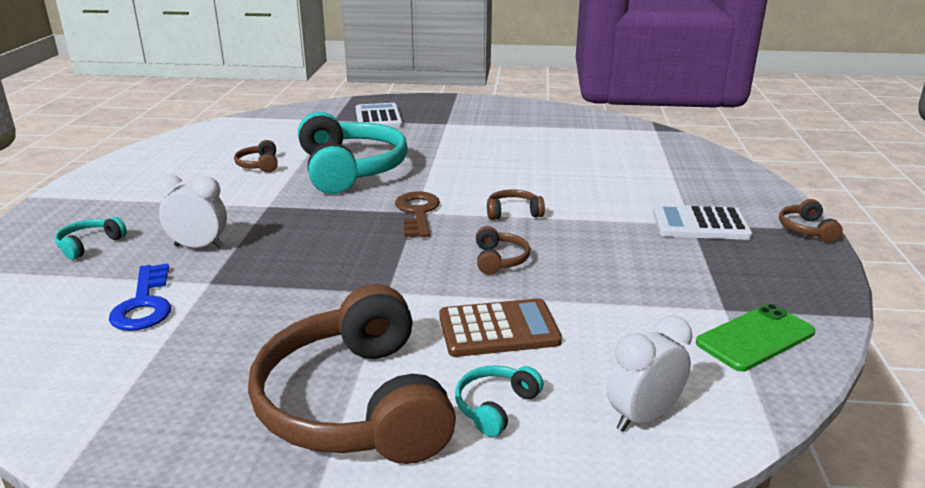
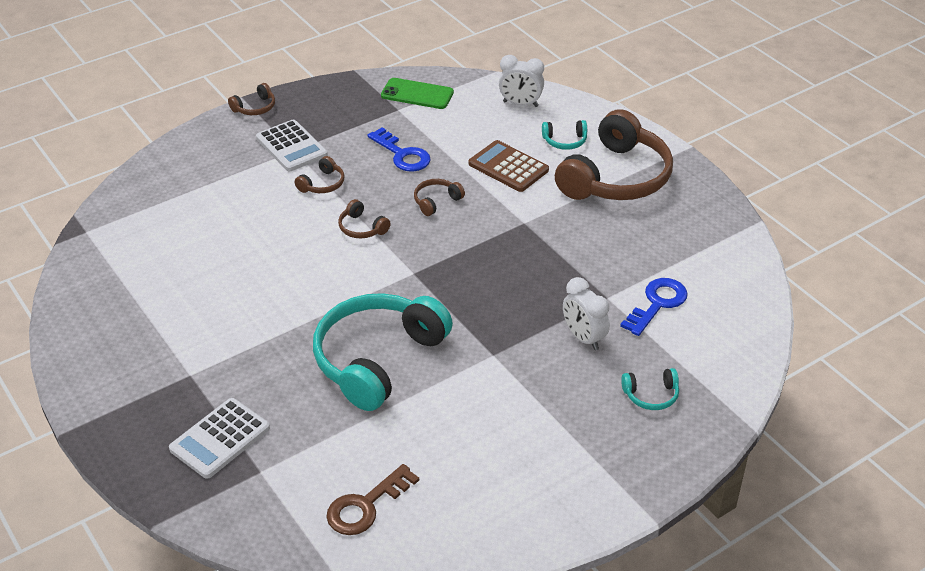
camera: 130 degrees left, 15 degrees up
(259, 165) = (432, 426): brown headphones -> brown headphones (322, 184)
(417, 212) = (413, 271): brown key -> brown key (366, 506)
(613, 274) = (402, 155): none -> blue key

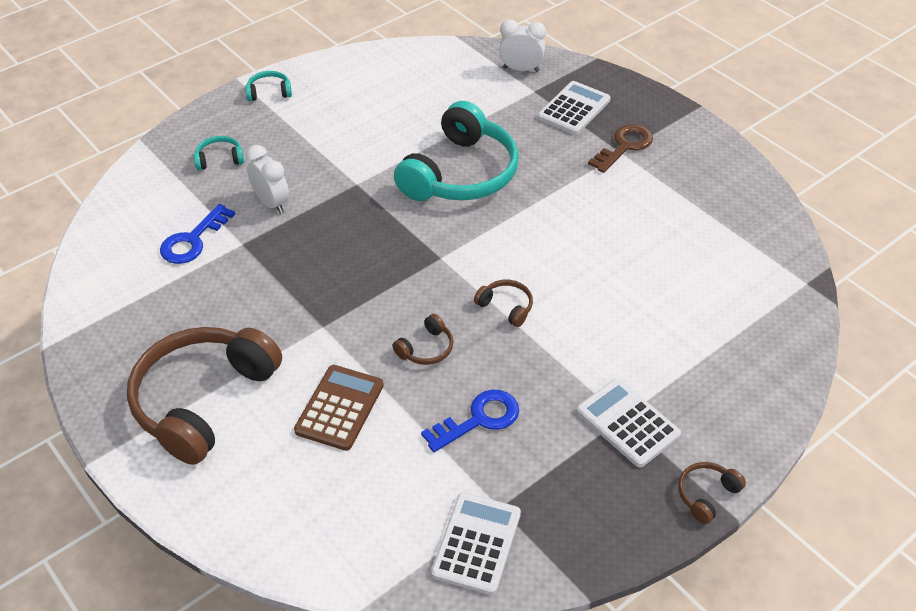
camera: 175 degrees right, 5 degrees up
(322, 184) = (568, 365): brown headphones -> none
(366, 506) = (449, 75): brown key -> brown key (624, 146)
(402, 155) = (479, 419): blue key -> blue key turned 105 degrees clockwise
(417, 94) = (476, 543): green phone -> white calculator
(508, 167) = (339, 408): brown calculator -> brown calculator turned 105 degrees counterclockwise
(520, 104) = (320, 532): white clock -> white clock (521, 69)
(565, 141) = (261, 460): turquoise headphones -> turquoise headphones (269, 92)

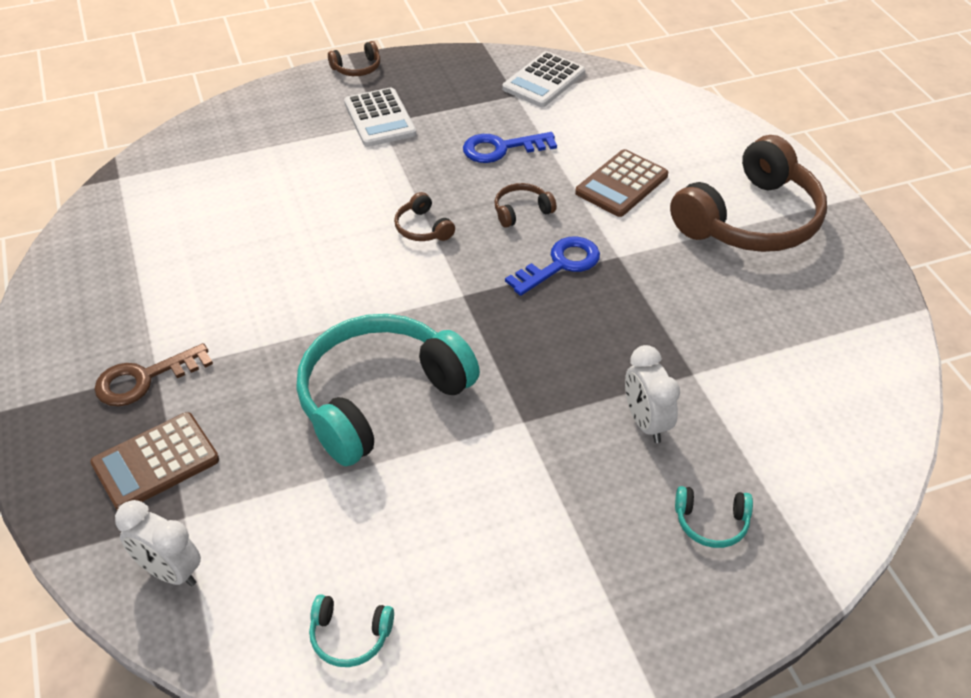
camera: 160 degrees left, 0 degrees up
(193, 240) = (756, 395): blue key -> blue key (560, 264)
(269, 92) = (610, 654): turquoise headphones -> turquoise headphones (350, 636)
(574, 109) = (156, 462): white calculator -> brown calculator

